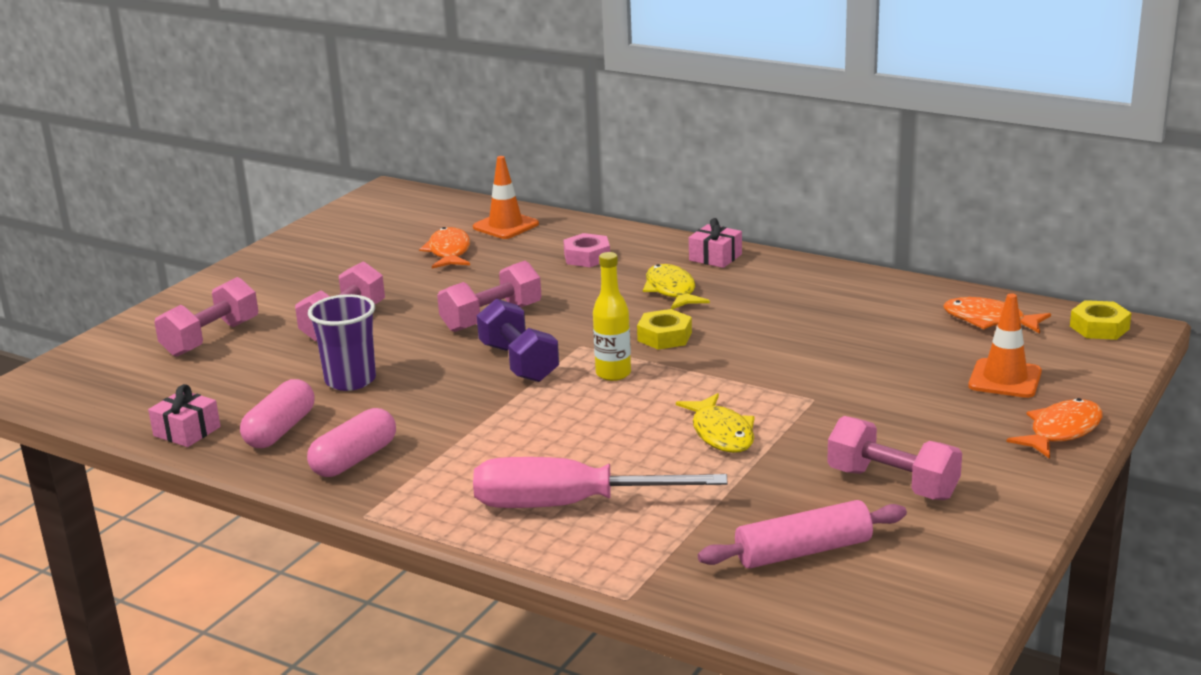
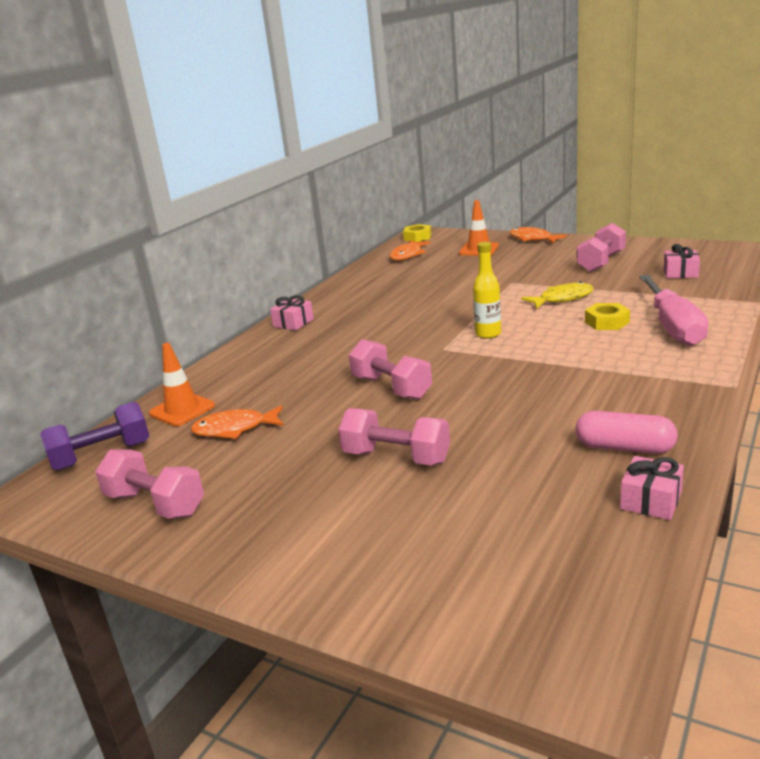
camera: 90 degrees left, 0 degrees up
(211, 338) = (432, 538): pink dumbbell -> pink dumbbell (155, 504)
(350, 380) = (519, 431): purple cup -> none
(354, 459) = (656, 404): pink capsule -> none
(519, 363) = (474, 366): purple dumbbell -> purple dumbbell (102, 456)
(587, 257) = (274, 366): pink nut -> none
(664, 336) = (428, 325): yellow nut -> yellow nut (607, 322)
(671, 290) = (349, 330): yellow fish -> none
(803, 551) = (680, 273): pink rolling pin -> pink gift

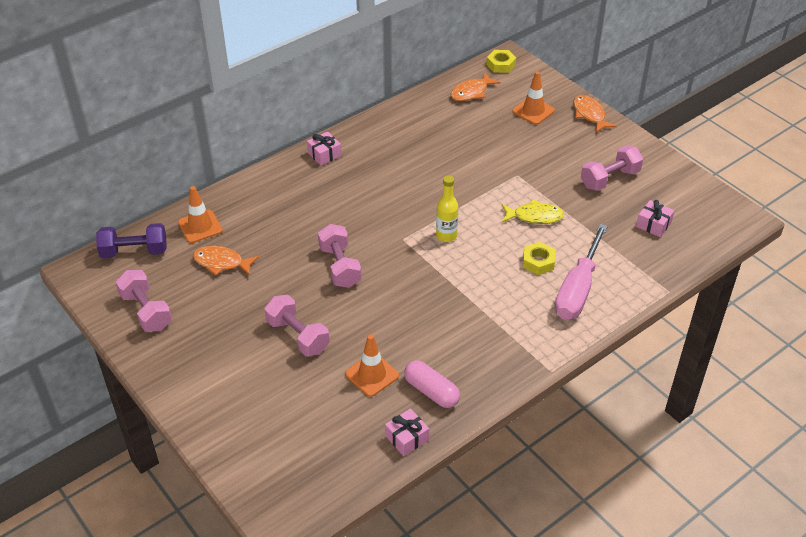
camera: 20 degrees right, 20 degrees up
(532, 459) = (372, 375): none -> orange traffic cone

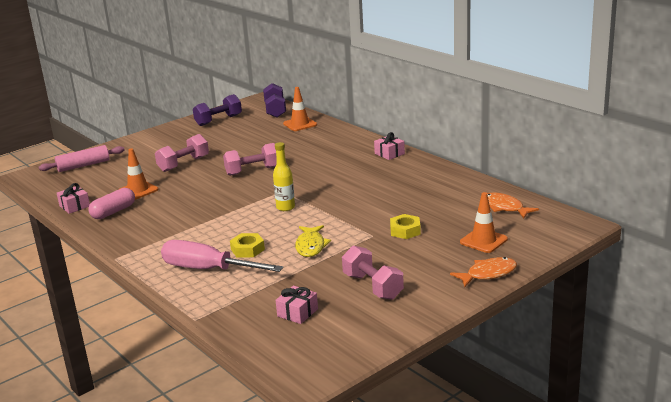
camera: 90 degrees right, 20 degrees down
(146, 311) = (218, 120): pink dumbbell -> purple dumbbell
(221, 263) = (261, 134): orange fish -> none
(267, 454) = (83, 165): none -> pink rolling pin
(500, 65) = (563, 220): yellow nut -> yellow nut (405, 231)

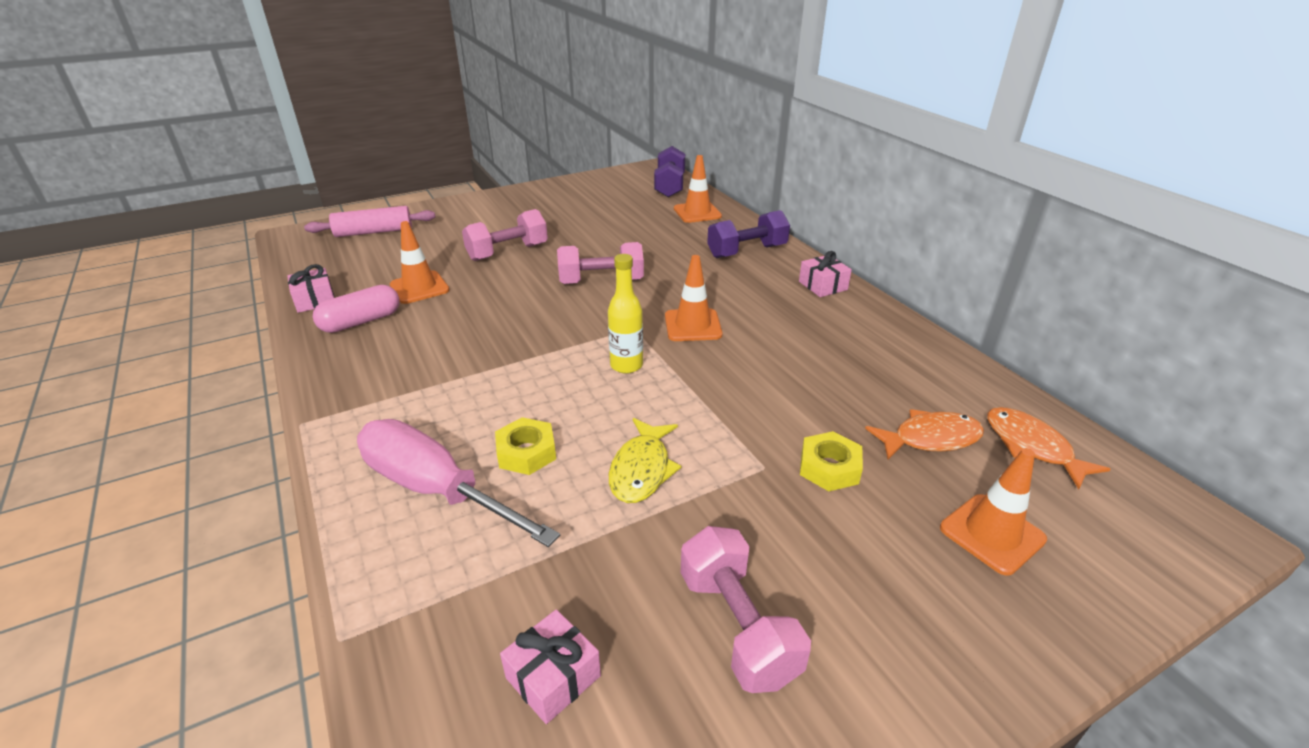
camera: 10 degrees right, 10 degrees up
(218, 120) = (587, 190): purple dumbbell -> purple dumbbell (747, 251)
(317, 184) = (693, 325): none -> orange traffic cone
(488, 274) = (1007, 651): orange fish -> orange fish (930, 439)

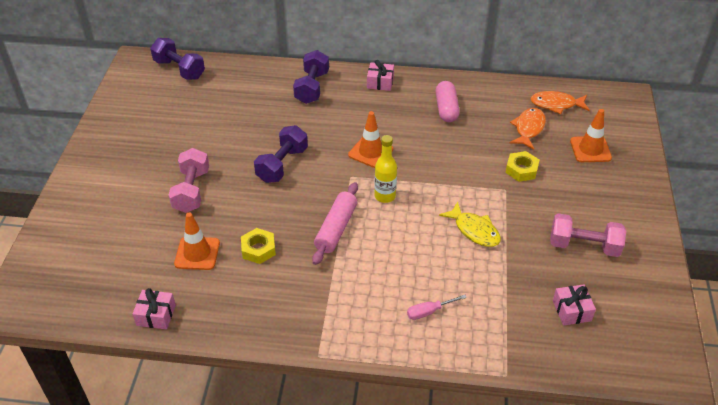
camera: 55 degrees left, 10 degrees up
(361, 322) = (216, 297): pink capsule -> pink capsule (446, 109)
(374, 232) = (68, 252): pink rolling pin -> pink rolling pin (336, 229)
(436, 489) = (429, 311): pink screwdriver -> pink screwdriver, size x0.43
(526, 452) = (427, 266): yellow nut -> yellow nut (258, 249)
(601, 281) = (282, 165): pink dumbbell -> purple dumbbell
(697, 212) = (236, 79): orange traffic cone -> none

